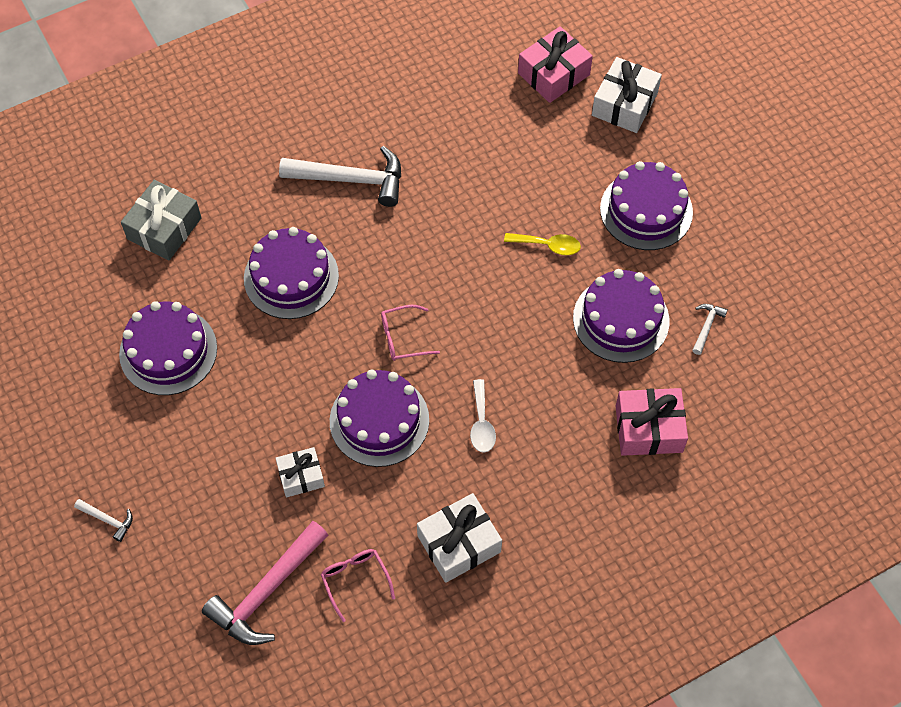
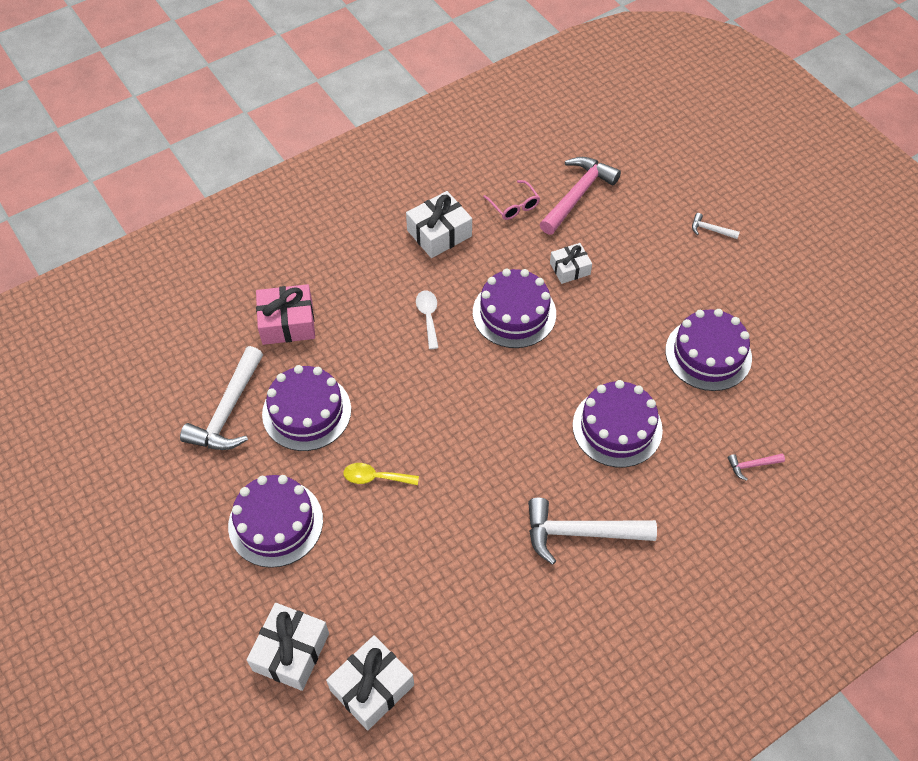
camera: 175 degrees right, 5 degrees down
(164, 228) = (752, 465): grey gift -> pink hammer
(403, 338) = (504, 380): pink glasses -> none
(554, 74) = (372, 687): pink gift -> white gift
(706, 327) = (228, 411): white hammer -> white hammer, size x2.23

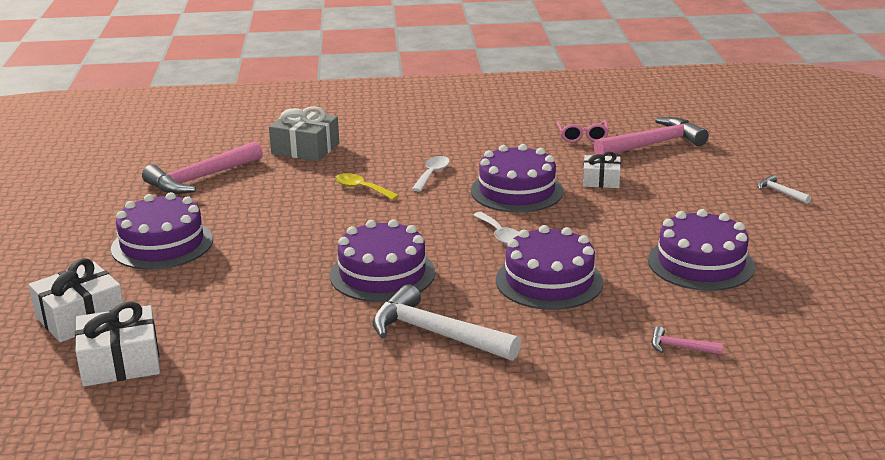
camera: 30 degrees right, 30 degrees down
(228, 411) = (200, 178): white hammer -> pink hammer
(287, 323) = (305, 148): pink gift -> grey gift
(306, 411) = (264, 195): purple cake -> purple cake (382, 274)
(375, 477) = (278, 245): yellow spoon -> yellow spoon (361, 188)
(439, 233) = (494, 135): white gift -> none
(541, 382) = (500, 235): none -> white spoon

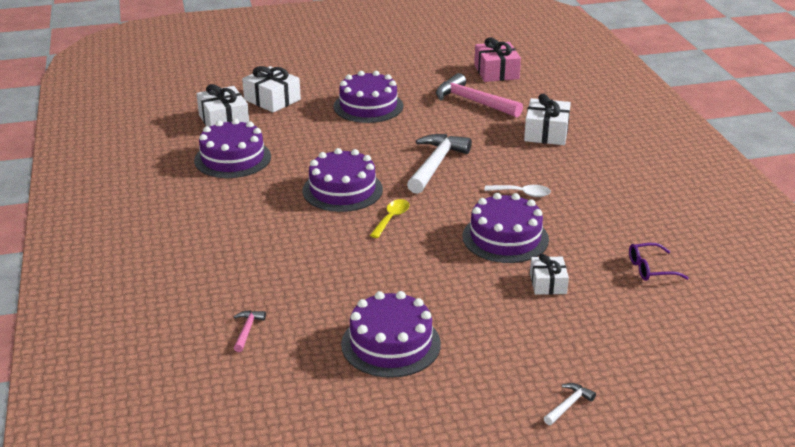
camera: 80 degrees right, 5 degrees up
(130, 158) = (496, 72): none -> pink gift
(305, 148) = (546, 132): grey gift -> white gift
(361, 188) = (481, 165): yellow spoon -> yellow spoon (391, 218)
(436, 334) = (261, 220): white hammer -> white hammer (436, 164)
(500, 235) = (418, 235): white spoon -> none
(549, 281) = (344, 263): purple cake -> purple cake (232, 158)
(582, 137) = (650, 269): pink glasses -> purple glasses
(653, 144) = (656, 316): pink hammer -> none

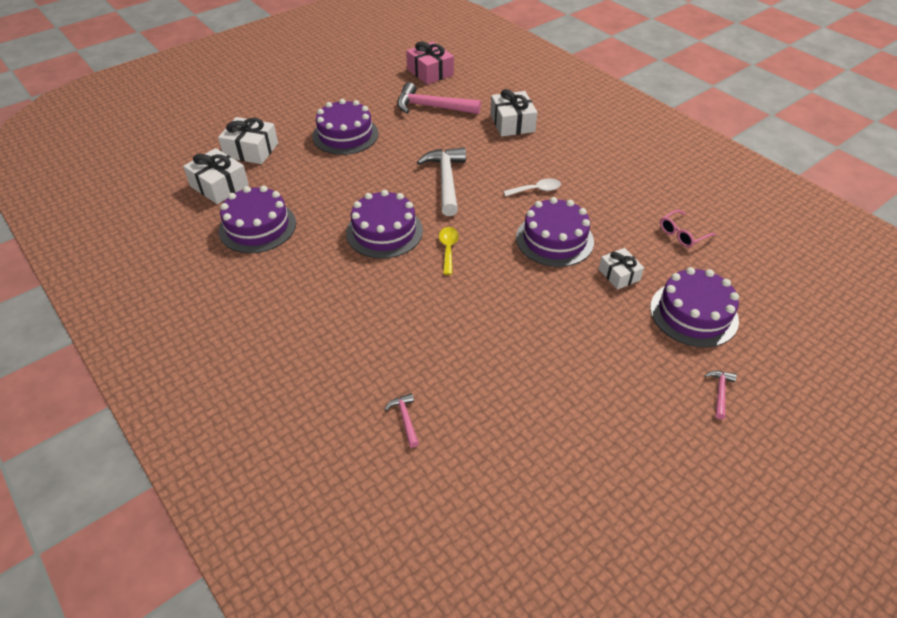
camera: 25 degrees left, 15 degrees up
(391, 344) = (540, 384): purple cake -> purple cake (693, 313)
(568, 405) = (720, 392): white hammer -> pink hammer
(650, 269) = (682, 234): purple glasses -> pink glasses

